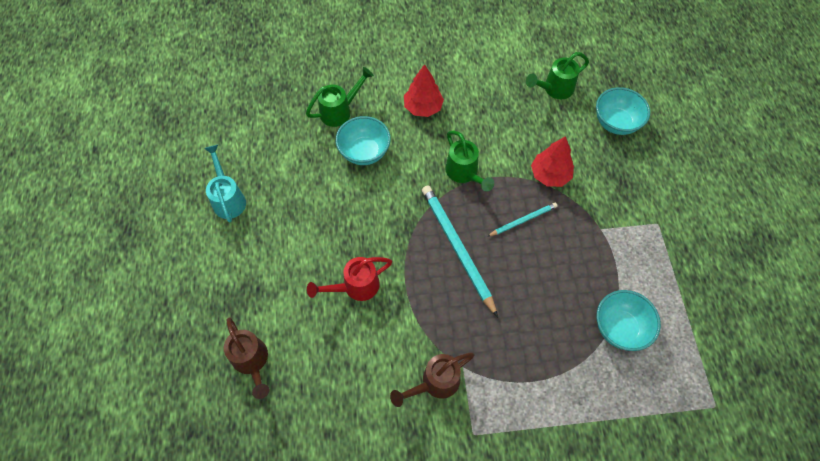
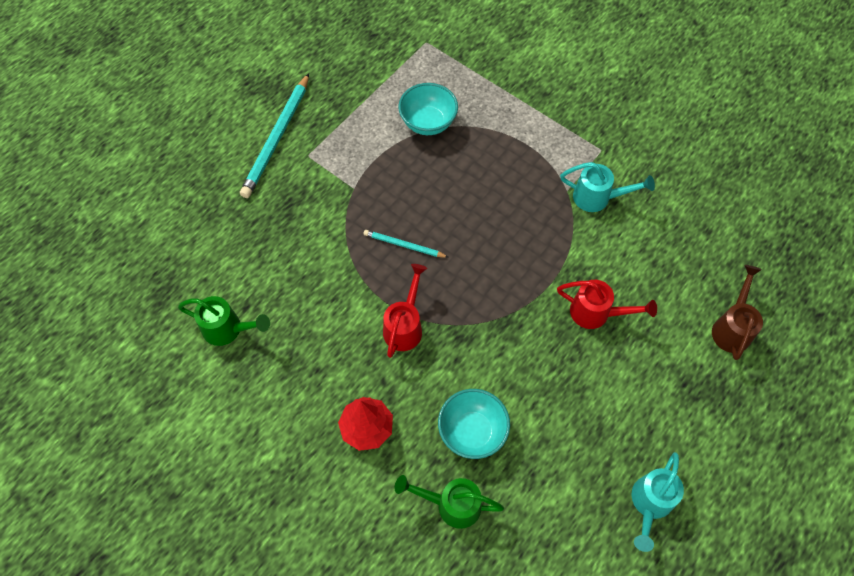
camera: 135 degrees left, 0 degrees up
(435, 383) = (598, 198): brown watering can -> turquoise watering can
(457, 248) = (481, 271): turquoise pencil -> turquoise pencil (277, 138)
(464, 174) = (405, 326): green watering can -> red watering can
(550, 175) = (336, 259): red tree -> none
(615, 123) = (224, 251): turquoise bowl -> none

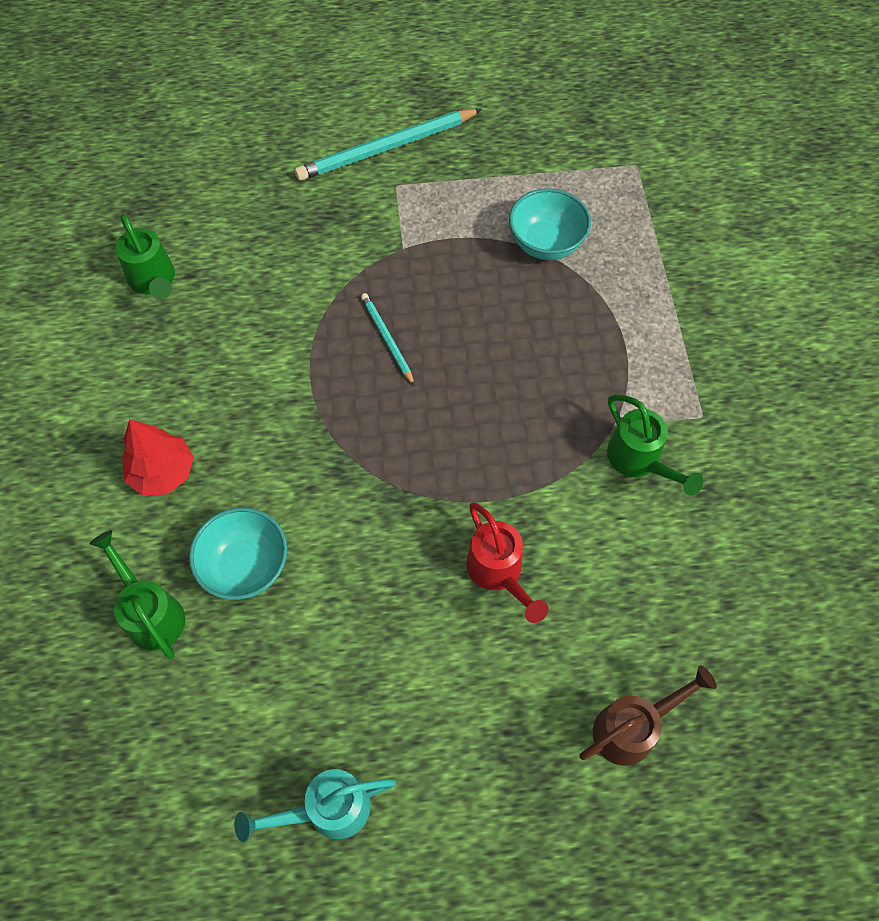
camera: 45 degrees right, 0 degrees up
(405, 326) = (301, 413): red watering can -> none
(598, 198) = (639, 461): turquoise watering can -> green watering can

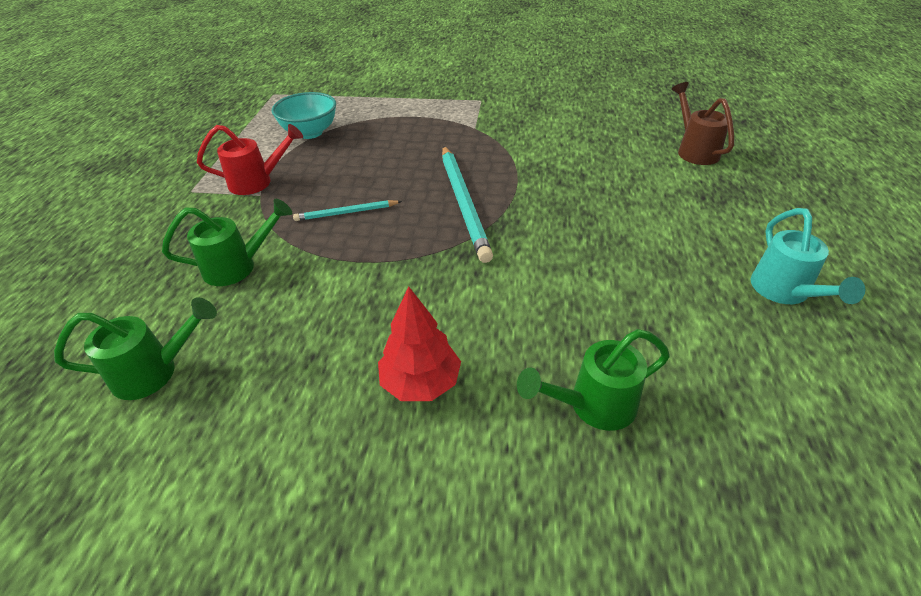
camera: 75 degrees left, 20 degrees down
(246, 567) = (550, 323): turquoise bowl -> none
(386, 148) = (145, 191): turquoise pencil -> turquoise pencil (464, 203)
(499, 573) = (578, 185): red watering can -> red watering can (258, 182)
(639, 461) = (505, 123): green watering can -> green watering can (238, 267)

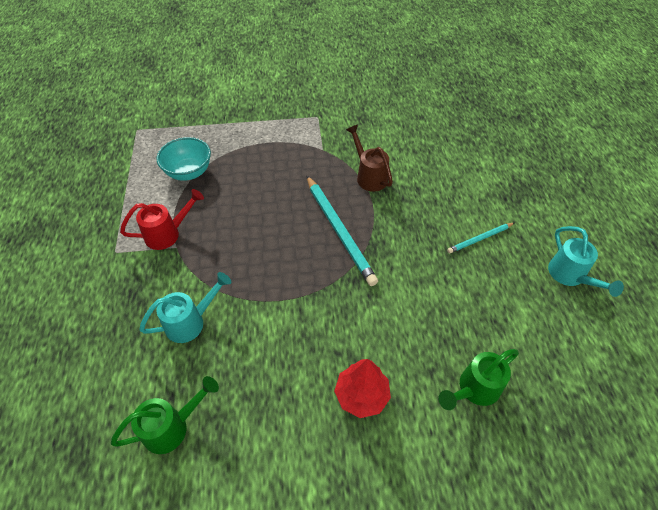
camera: 15 degrees left, 10 degrees up
(238, 267) = (191, 322): green watering can -> turquoise watering can
(346, 213) = (253, 255): turquoise pencil -> turquoise pencil (480, 239)
(694, 150) = (490, 152): brown watering can -> brown watering can (369, 176)

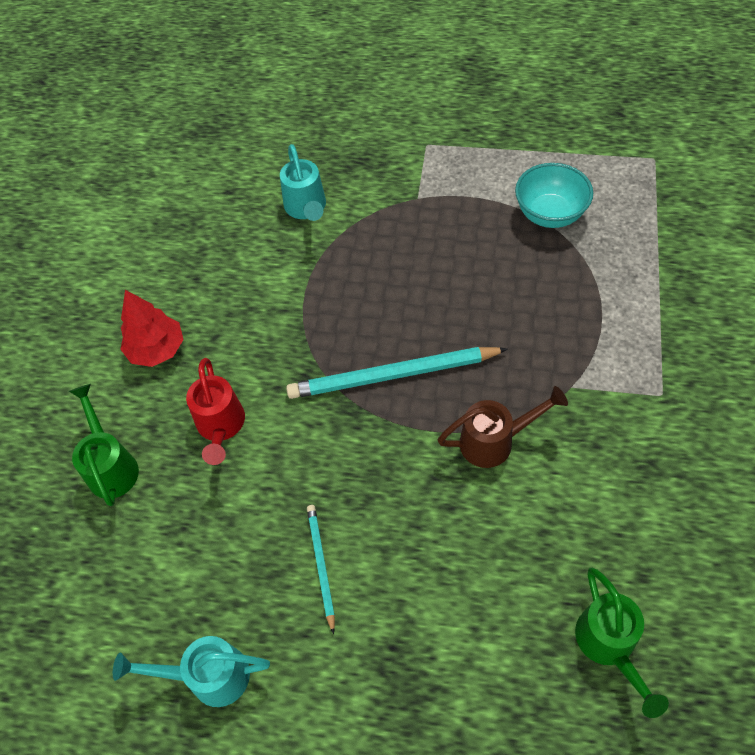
camera: 110 degrees right, 5 degrees up
(168, 234) = (441, 191): red watering can -> red watering can (221, 427)
(172, 427) = (198, 192): green watering can -> green watering can (609, 646)

